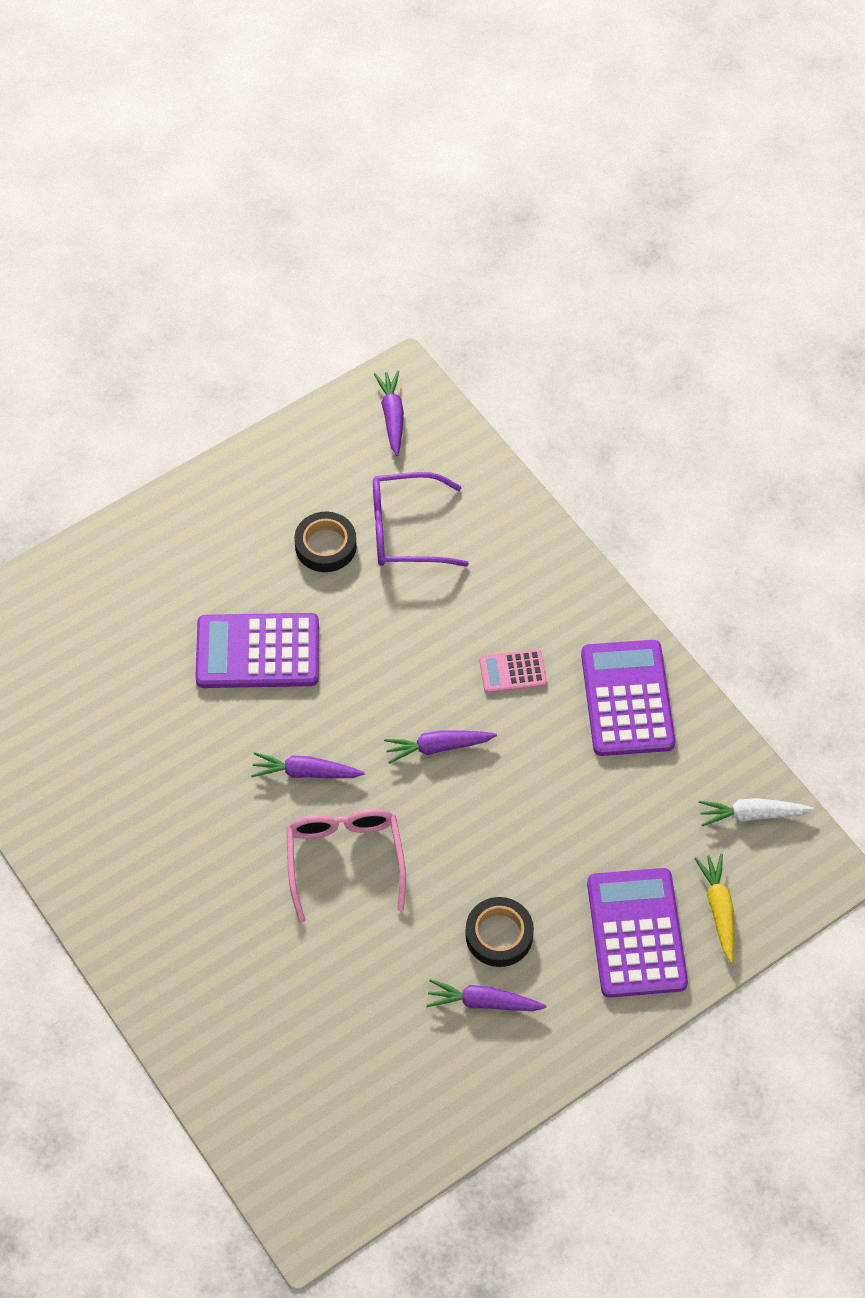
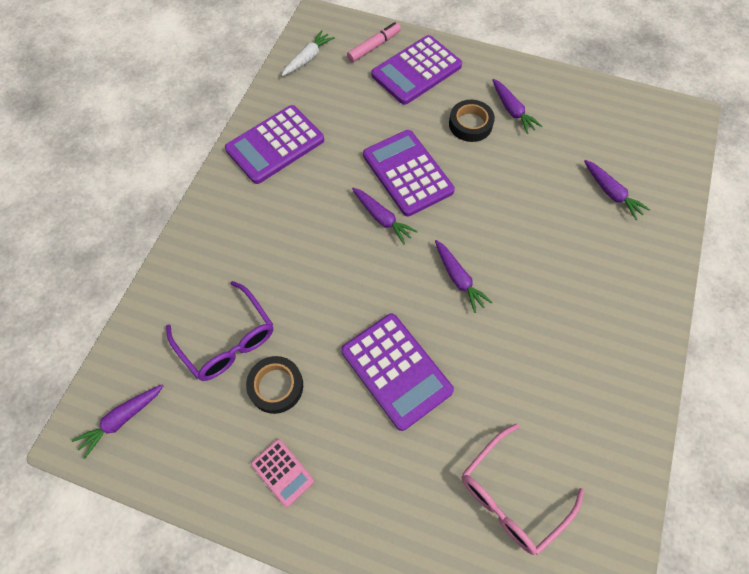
camera: 125 degrees left, 5 degrees up
(278, 1018) = (611, 193): none -> purple carrot
(345, 859) = (494, 221): pink glasses -> pink glasses (511, 496)
(479, 813) = (407, 173): none -> purple calculator
(513, 672) = (298, 210): pink calculator -> pink calculator (282, 472)
(719, 909) = (374, 46): yellow carrot -> pink marker
(752, 815) = (308, 58): white carrot -> white carrot turned 105 degrees counterclockwise

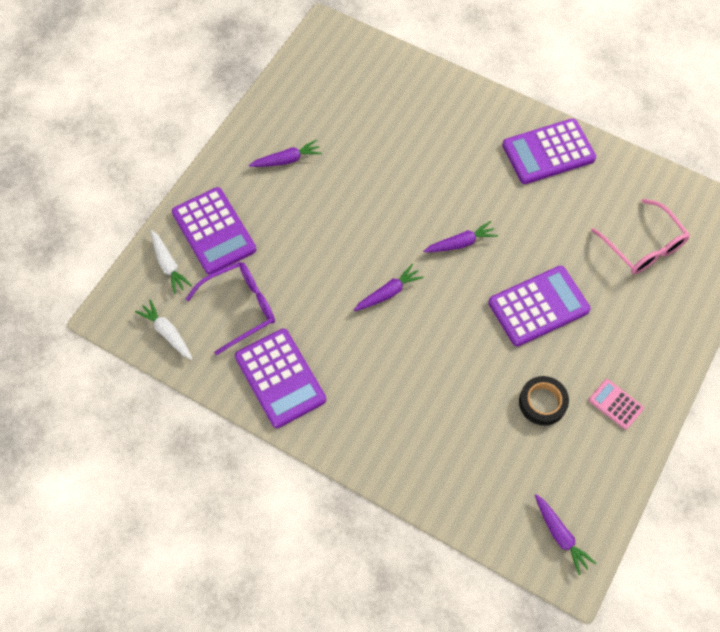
camera: 80 degrees left, 0 degrees up
(227, 340) = (494, 440): purple glasses -> purple glasses (240, 308)
(282, 472) = (615, 404): pink calculator -> pink calculator turned 105 degrees counterclockwise
(374, 46) = (168, 265): pink marker -> white carrot
(407, 173) = (341, 262): purple calculator -> purple calculator (548, 152)
(470, 124) = (295, 198): black tape -> none
(611, 193) = (395, 109): purple carrot -> none

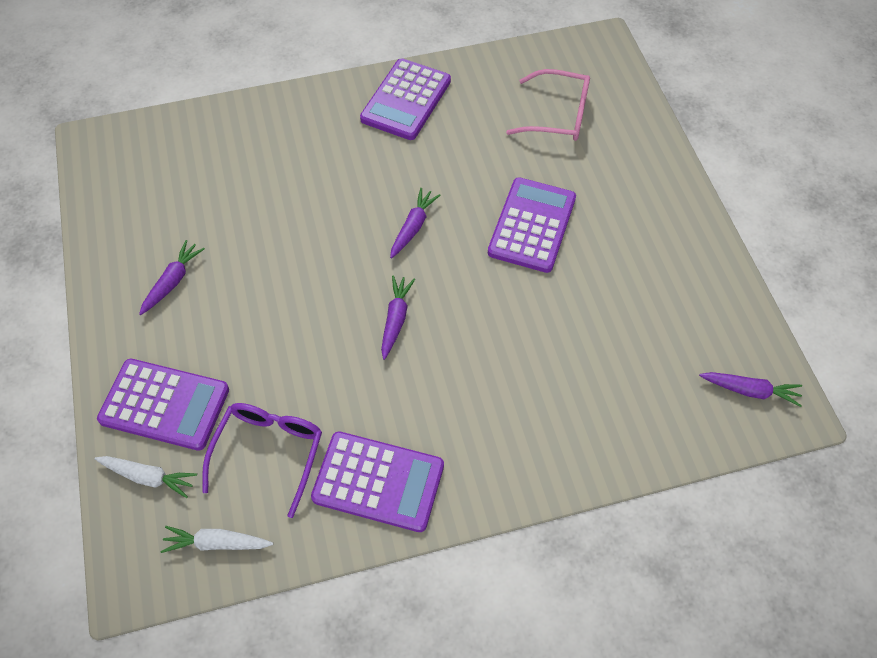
camera: 45 degrees left, 5 degrees down
(542, 402) = (619, 298): black tape -> none
(615, 404) = (672, 251): pink calculator -> none

